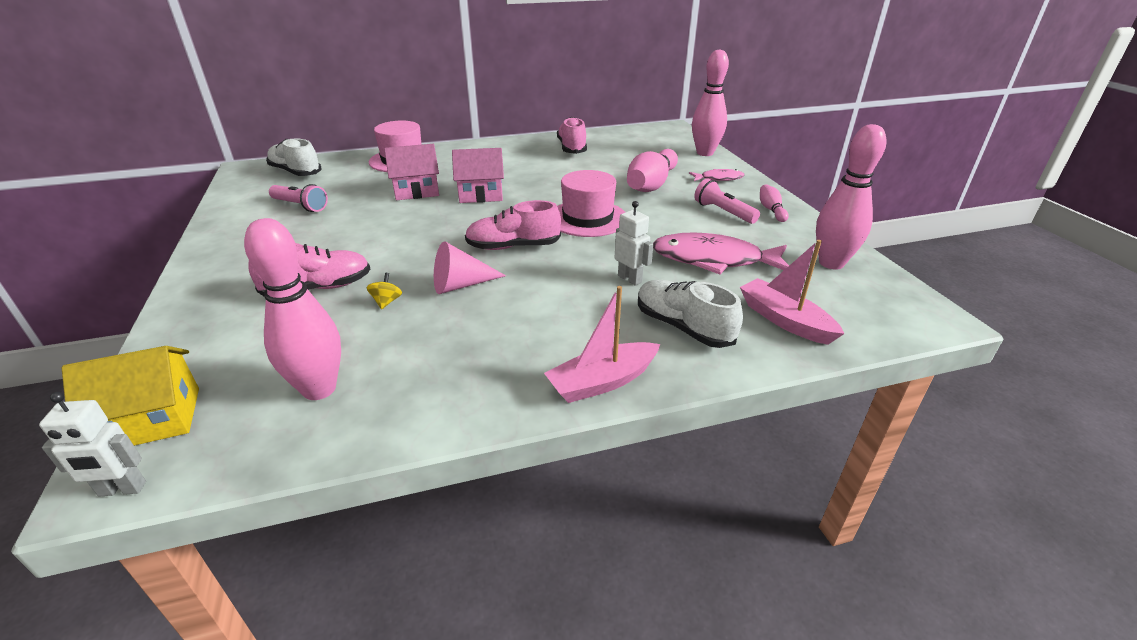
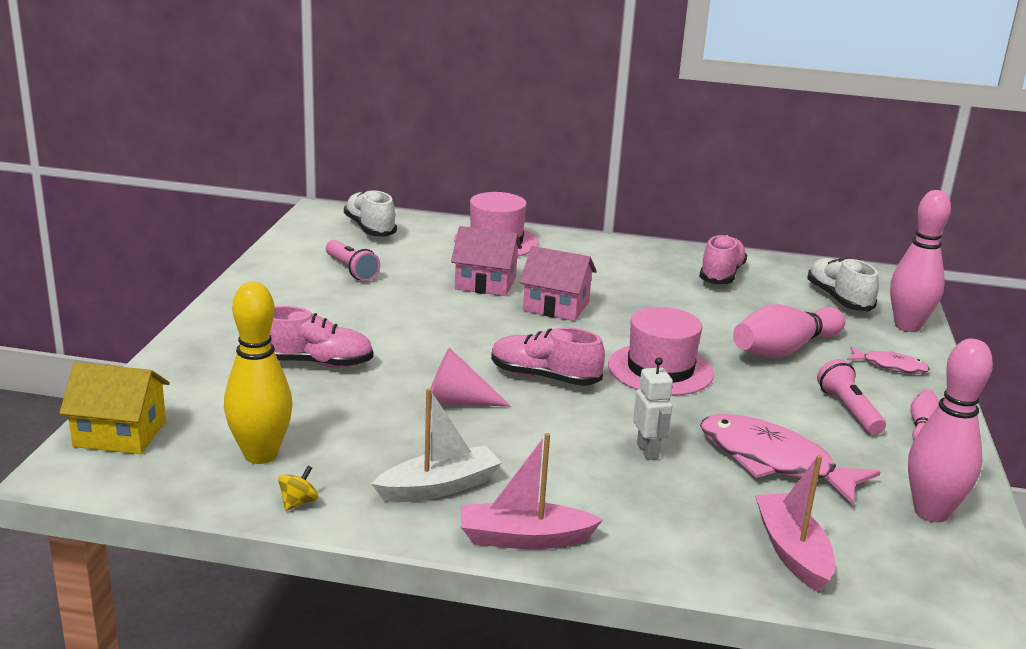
camera: 25 degrees right, 10 degrees down
(122, 489) = (75, 479): white robot -> none
(319, 389) = (260, 455): pink bowling pin -> yellow bowling pin
(386, 302) = (371, 396): yellow spinning top -> yellow spinning top (298, 502)
(501, 362) = (439, 487): none -> white boat
(683, 327) = (661, 518): white shoe -> white shoe (838, 299)

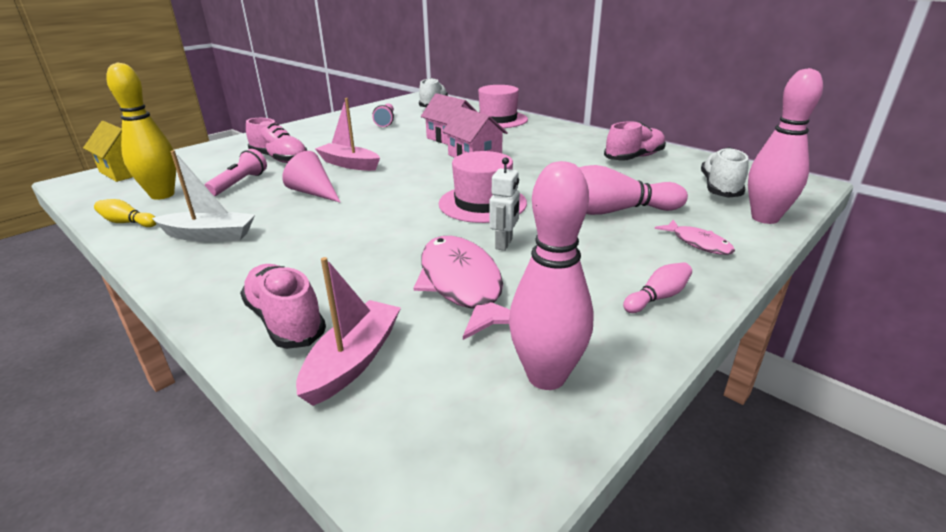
camera: 35 degrees right, 5 degrees up
(298, 502) = (127, 222): yellow spinning top -> yellow bowling pin
(524, 538) = (192, 281): pink boat -> pink boat (349, 164)
(544, 377) = (392, 191): pink shoe -> pink shoe (285, 321)
(648, 451) = (378, 251): white robot -> white robot (504, 244)
(848, 410) = (599, 266): pink flashlight -> pink flashlight (239, 183)

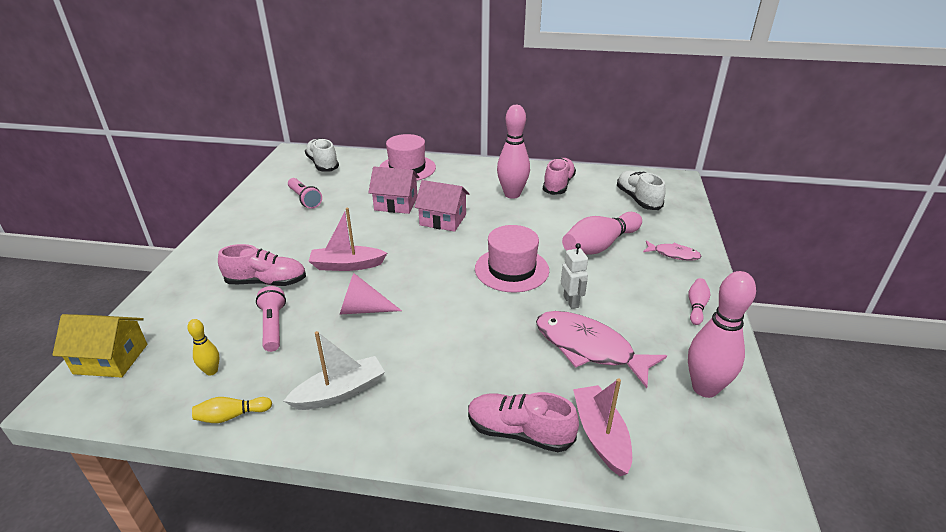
camera: 35 degrees left, 5 degrees up
(162, 195) = (211, 371): yellow bowling pin -> yellow bowling pin, size x0.49
(764, 218) = (685, 219): pink bowling pin -> pink bowling pin (512, 194)

